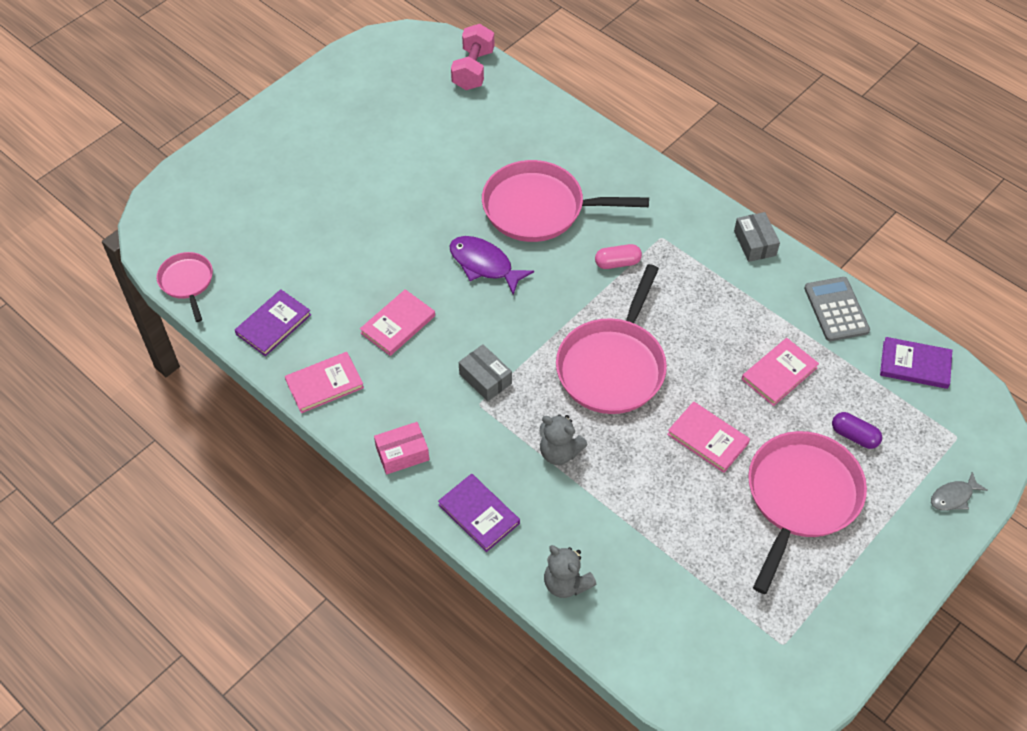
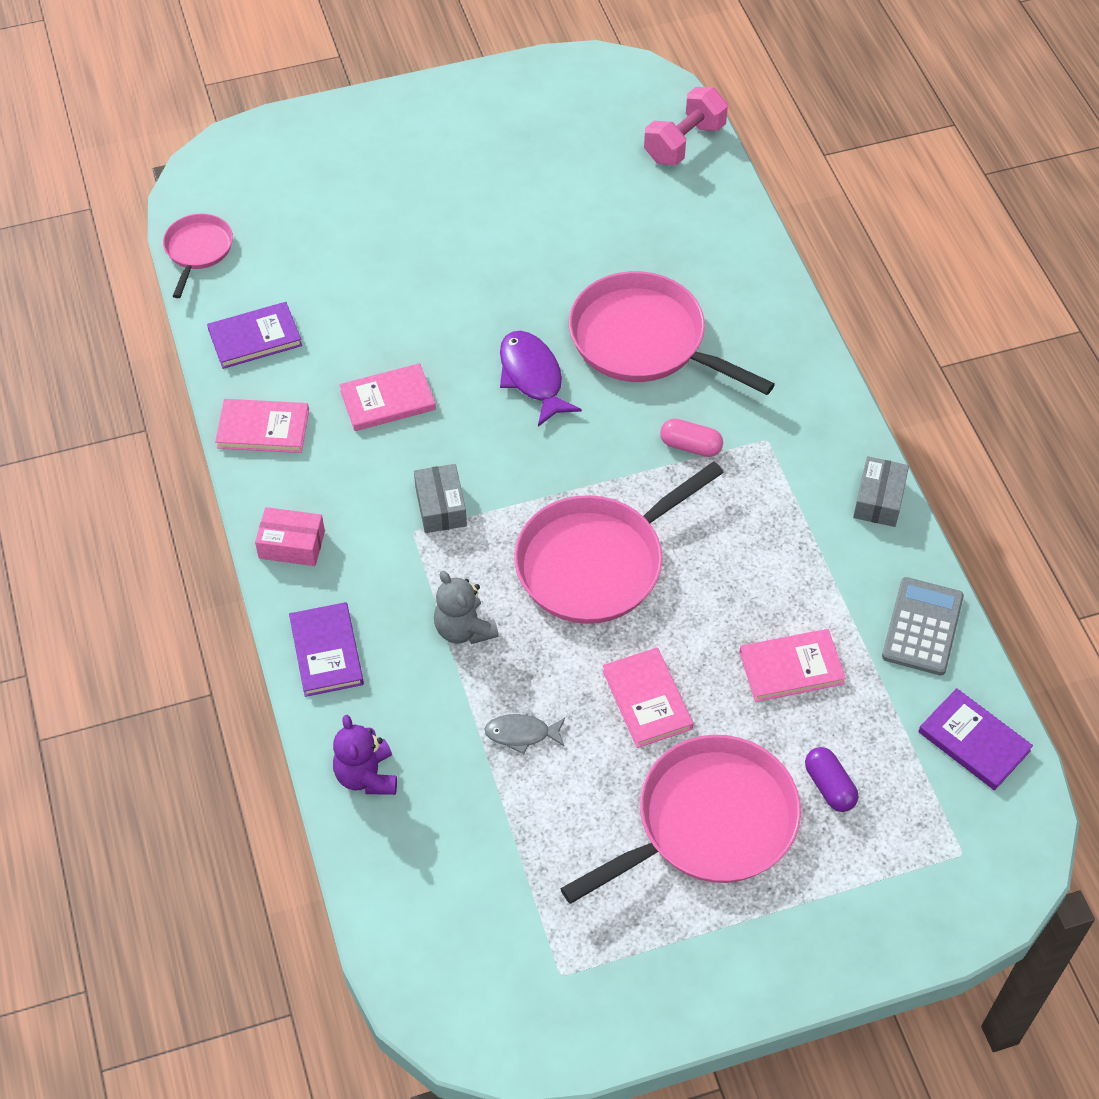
camera: 30 degrees right, 0 degrees up
(566, 583) = (366, 776): grey teddy bear -> purple teddy bear
(953, 497) = (900, 921): grey fish -> grey fish (521, 734)

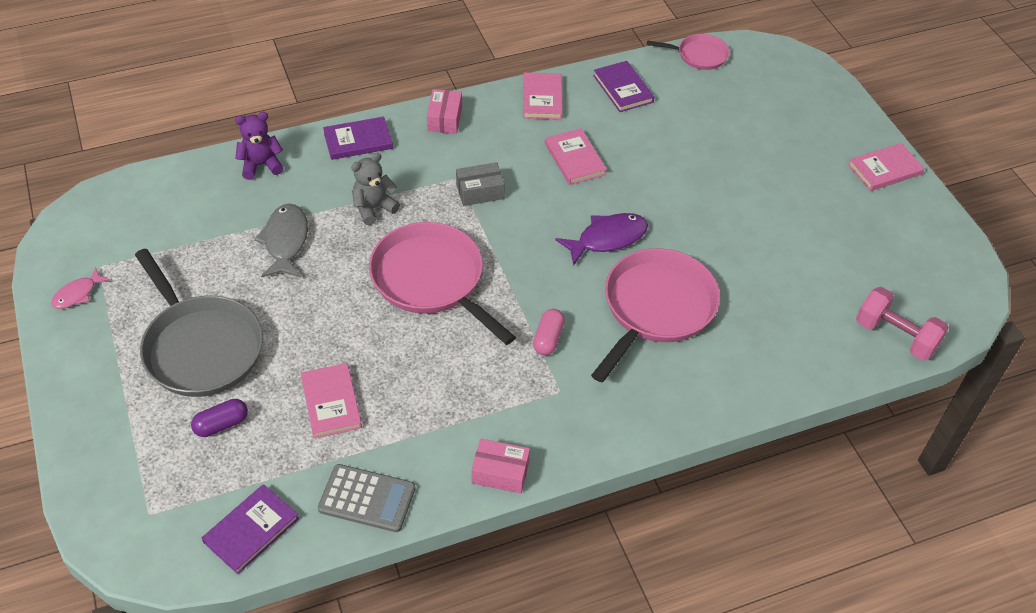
camera: 85 degrees right, 5 degrees down
(521, 734) = (285, 241): grey fish -> grey fish, size x1.66
(614, 996) = (77, 294): none -> pink fish
(647, 700) = (308, 311): pink book -> pink book (885, 169)
(708, 822) = (201, 347): pink pan -> grey pan
(878, 500) = (500, 472): grey box -> pink box

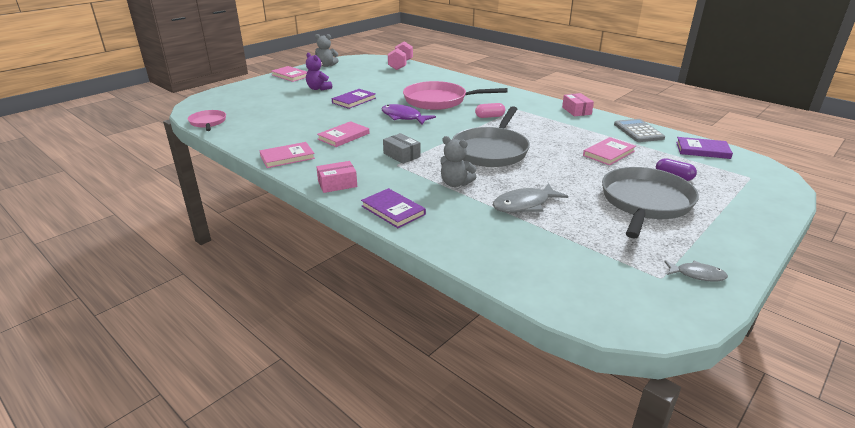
camera: 115 degrees left, 20 degrees down
(77, 294) = (697, 275): pink fish -> grey fish
(261, 165) = (464, 244): purple teddy bear -> purple teddy bear (318, 88)
(431, 280) = (491, 150): pink pan -> grey pan
(623, 89) = (259, 136): purple book -> purple book (354, 100)
(934, 229) = (326, 65): none -> grey teddy bear

